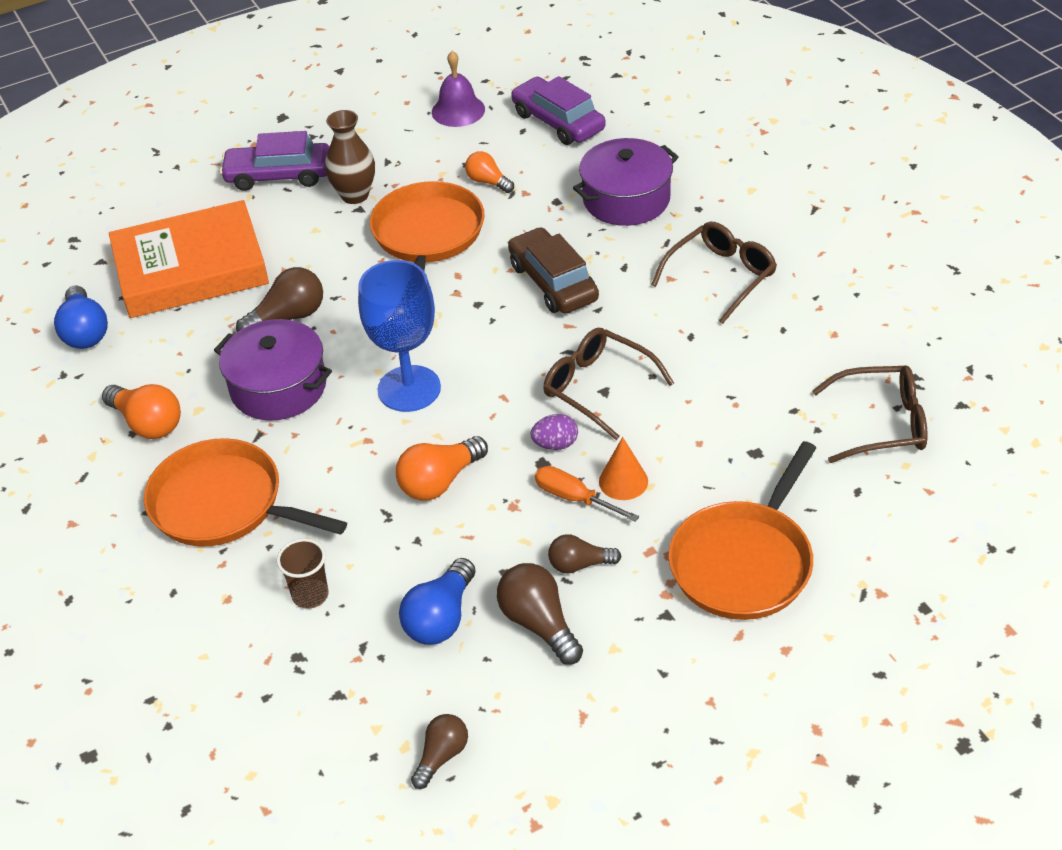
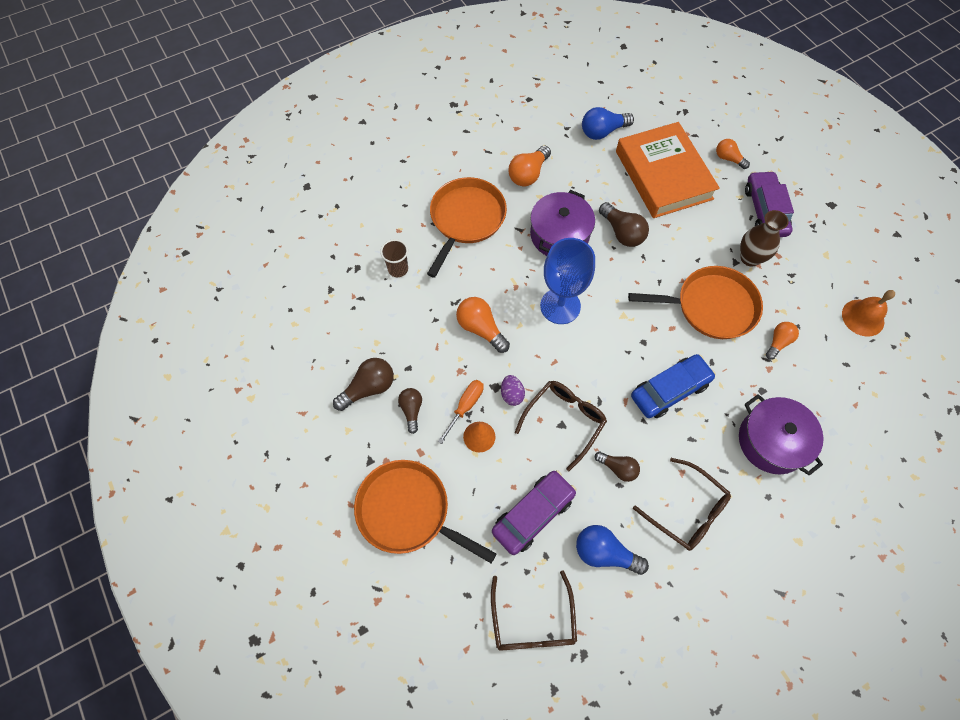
camera: 85 degrees right, 20 degrees up
(178, 202) = (728, 158): none -> orange light bulb
(441, 618) = (377, 336): blue light bulb -> blue light bulb (604, 553)
(441, 756) = (285, 342): brown light bulb -> brown light bulb (618, 468)
(458, 110) = (863, 317): purple bell -> orange bell
(553, 282) = (669, 390): brown car -> blue car
(558, 122) = (863, 390): purple car -> purple car (533, 514)

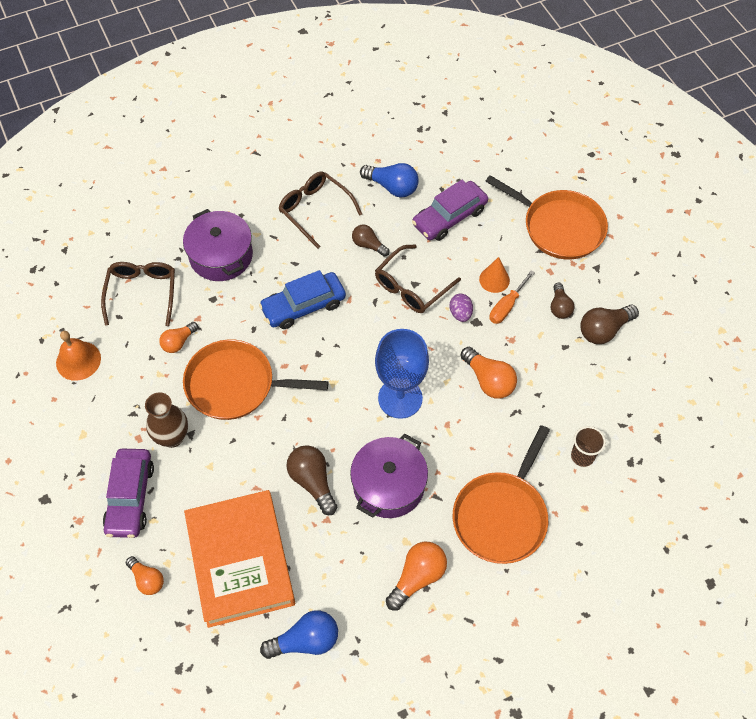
camera: 175 degrees left, 5 degrees down
(533, 621) = (457, 149): brown glasses -> brown glasses (142, 293)

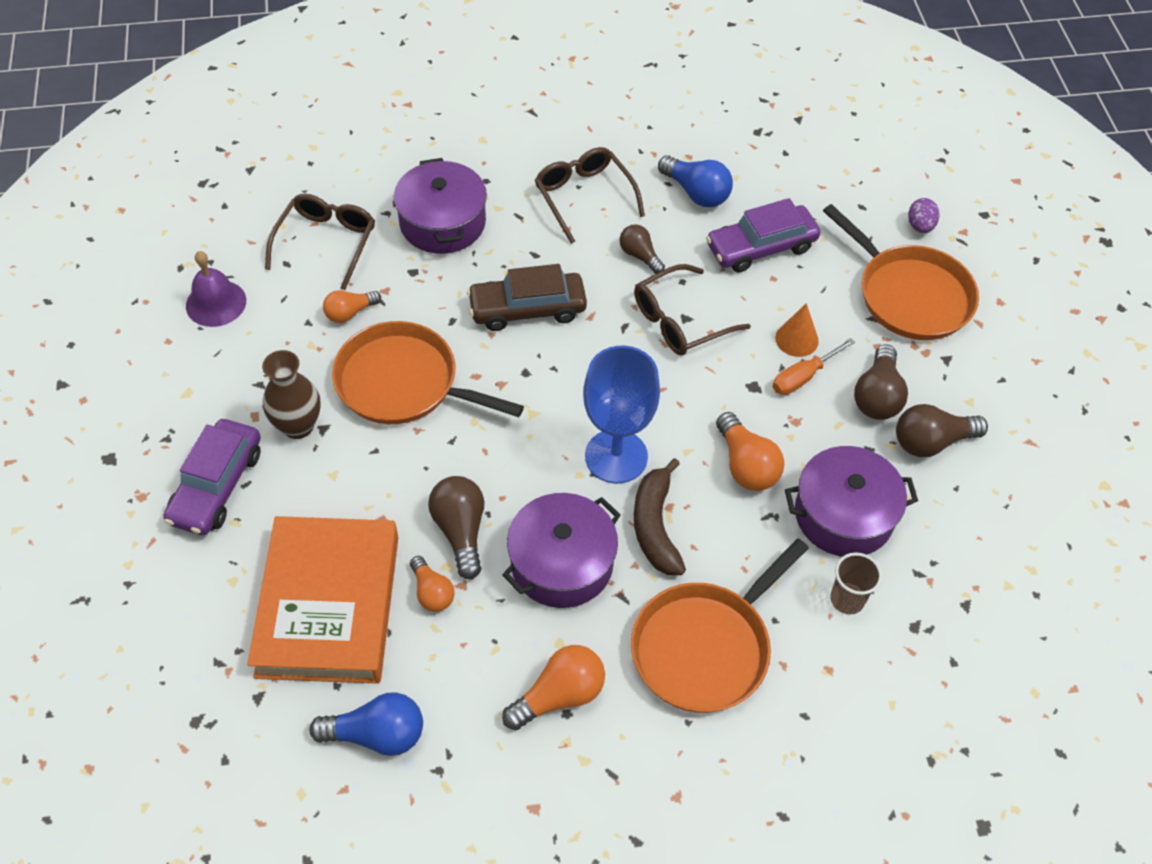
camera: 15 degrees right, 5 degrees down
(78, 360) = (216, 303): orange bell -> purple bell
(147, 579) = (199, 594): orange light bulb -> orange light bulb (432, 592)
(303, 306) = (527, 309): blue car -> brown car
(442, 441) = (655, 526): none -> brown banana
(460, 313) = (735, 370): purple egg -> purple egg (920, 226)
(559, 307) = (877, 396): brown light bulb -> brown light bulb, size x1.54
(563, 398) = (843, 515): none -> purple pot

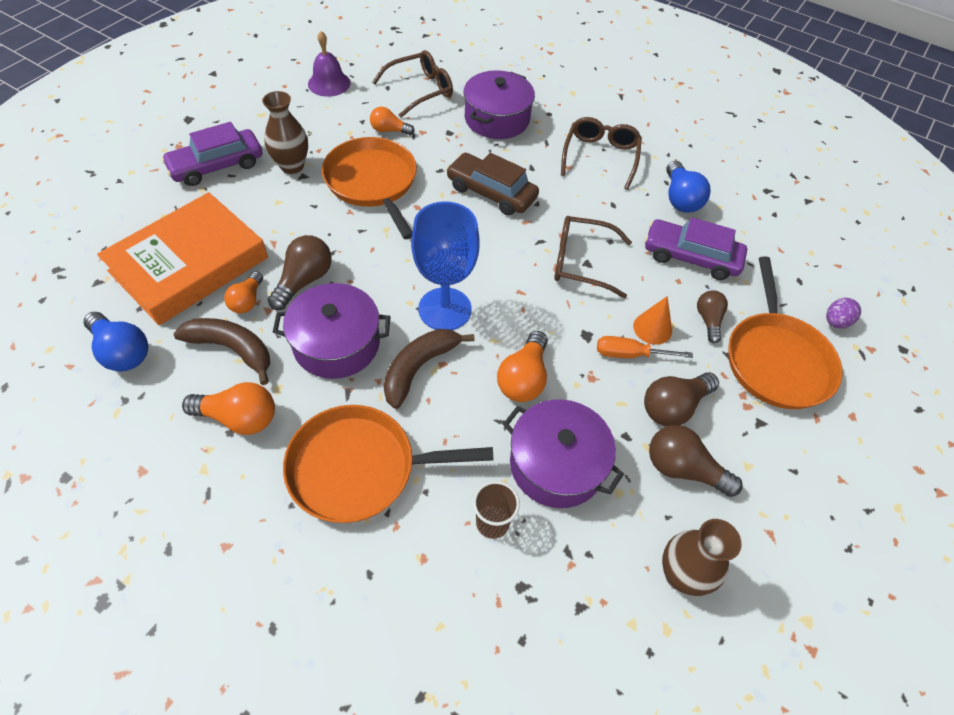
camera: 40 degrees right, 0 degrees up
(476, 645) = (232, 349): none -> brown banana
(640, 256) = (598, 209): brown light bulb -> brown light bulb (708, 320)
(1004, 523) = (681, 575): none -> brown vase

